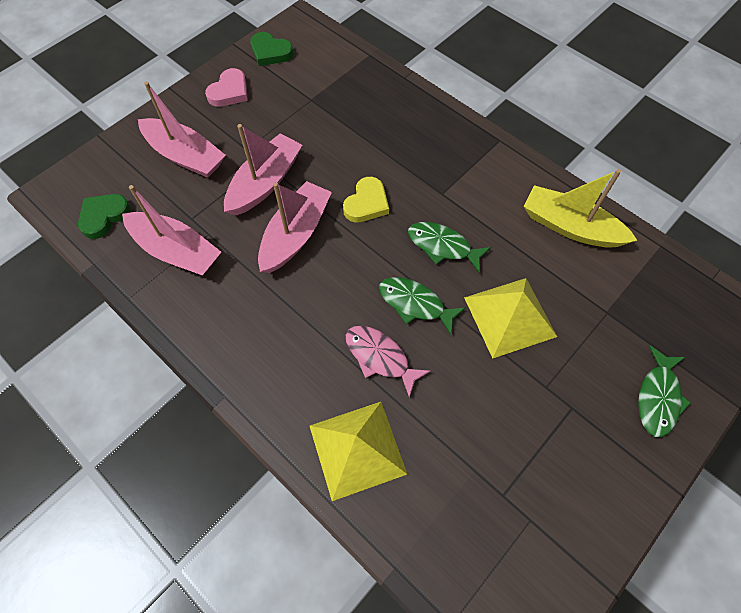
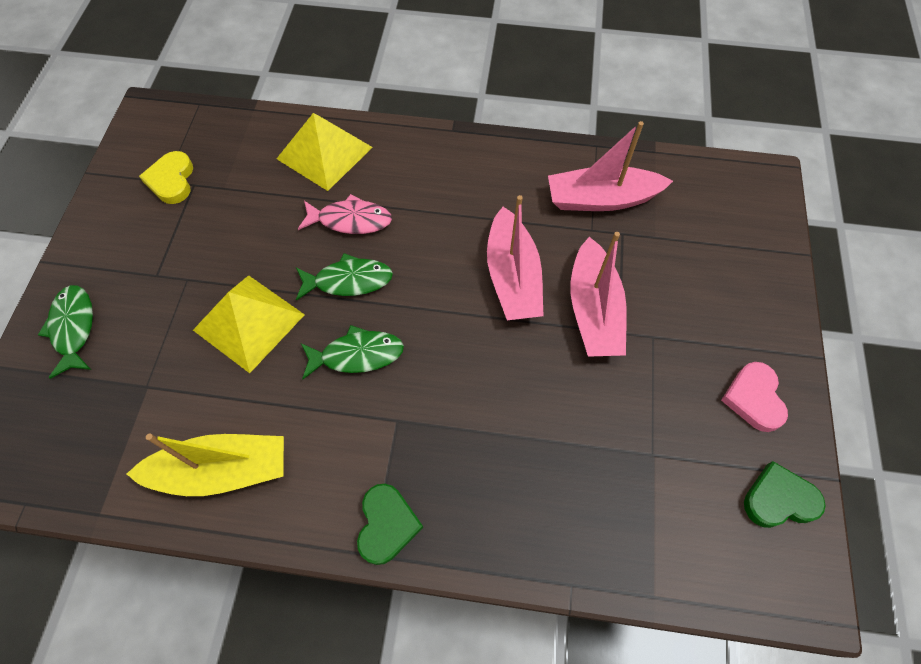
camera: 145 degrees right, 0 degrees up
(104, 216) = (697, 188): green heart -> green heart (387, 525)
(185, 156) = (701, 288): pink boat -> none
(366, 203) = (471, 354): yellow heart -> yellow heart (171, 180)

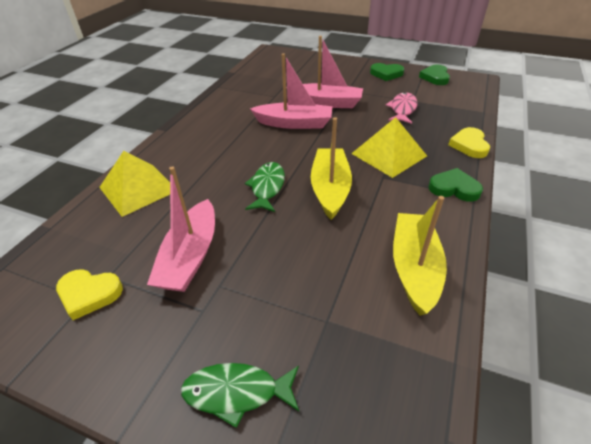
camera: 75 degrees left, 20 degrees down
(249, 322) = (282, 244): yellow pyramid -> yellow pyramid (388, 154)
(350, 220) = (213, 181): pink fish -> pink fish (402, 109)
(357, 355) = (330, 189): green fish -> yellow boat
(516, 557) = (469, 145): none -> yellow heart
(601, 199) = (256, 90): pink boat -> pink boat (190, 256)
(753, 398) = (386, 74): pink heart -> green heart

